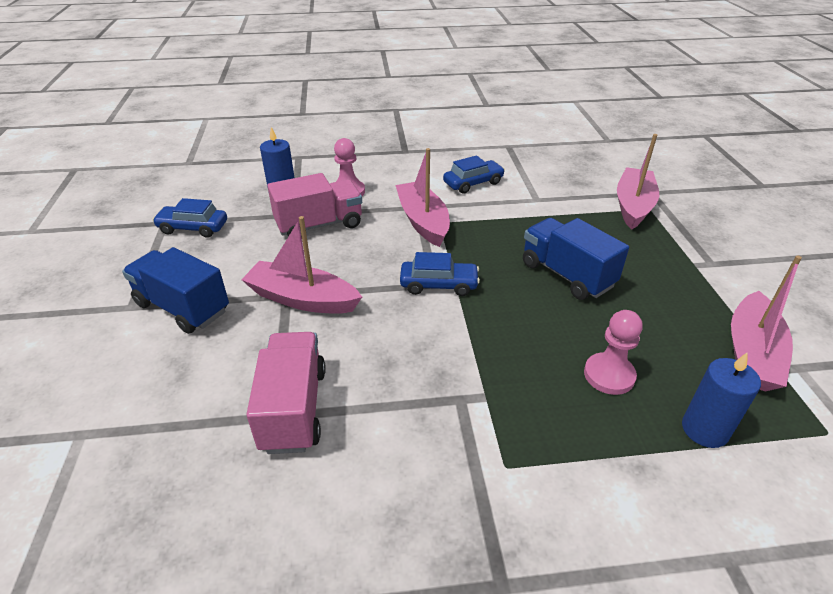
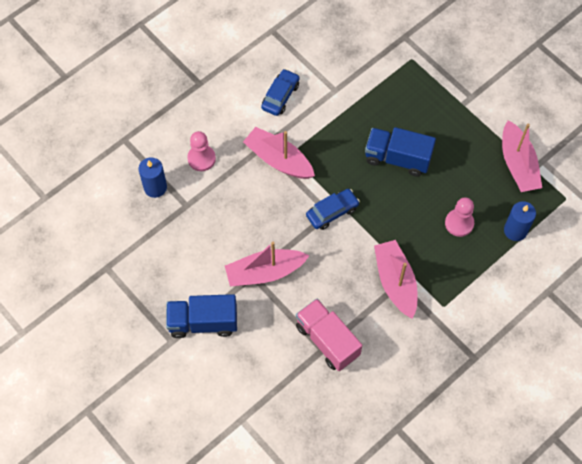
camera: 35 degrees left, 25 degrees up
(193, 228) = (133, 260): blue car -> none
(319, 225) = (214, 205): pink truck -> none
(633, 206) = (400, 61): pink boat -> pink boat (395, 282)

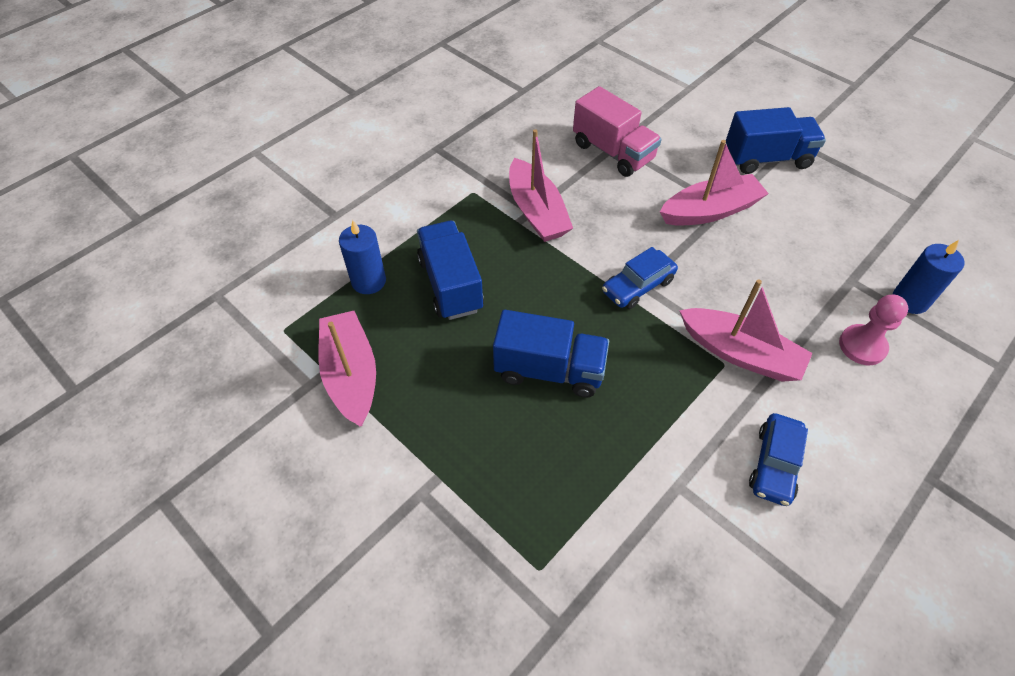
camera: 175 degrees right, 10 degrees down
(459, 223) = (450, 284): pink pawn -> blue truck

